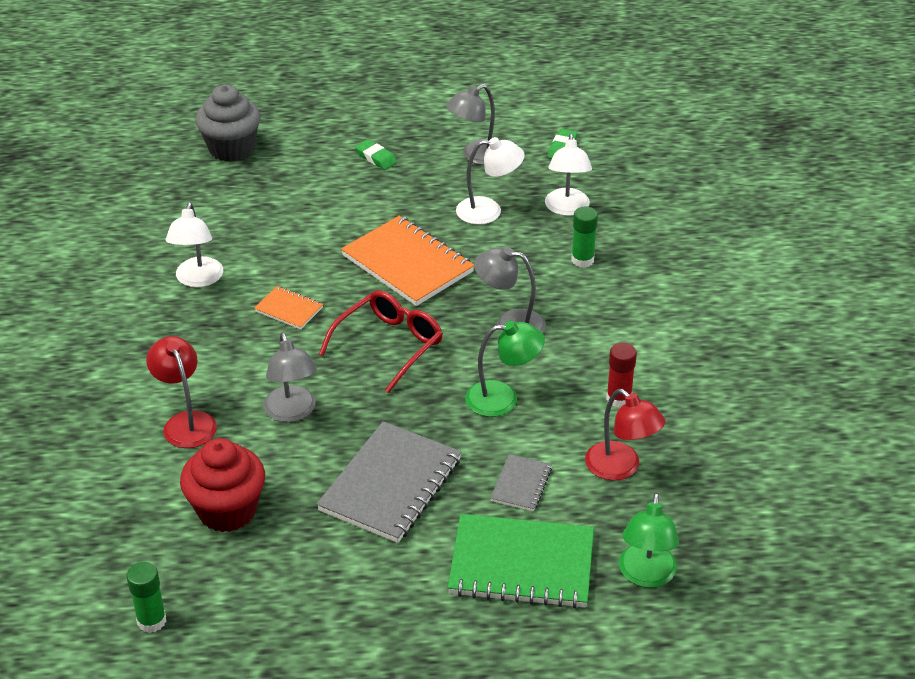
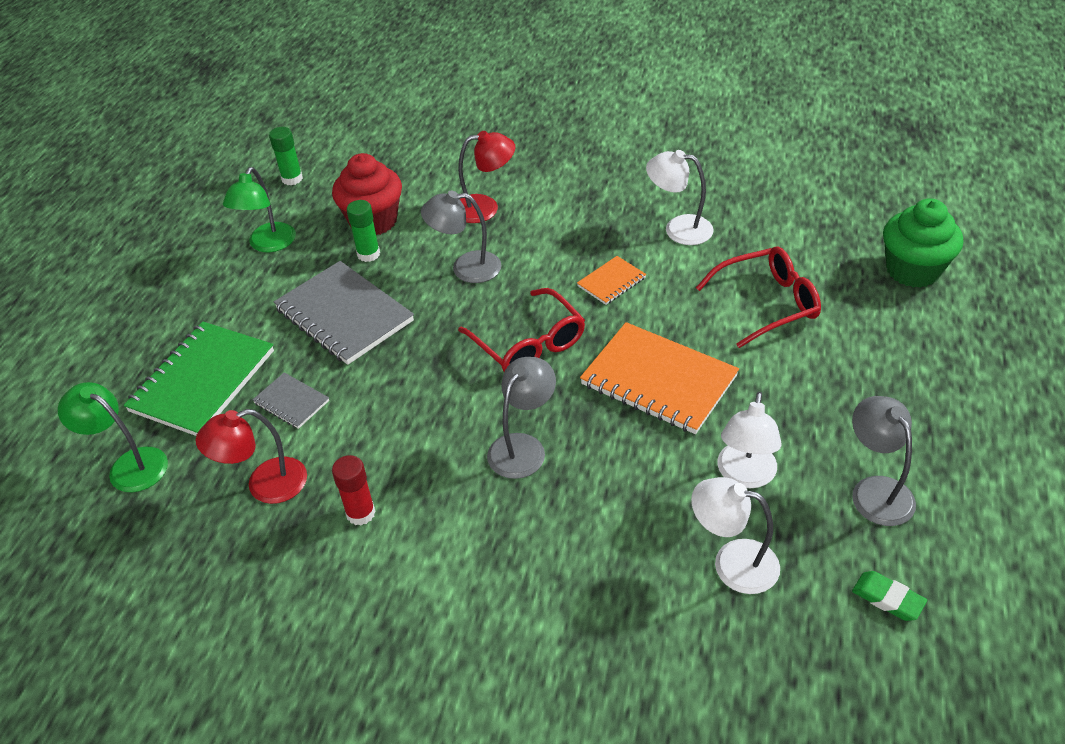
camera: 110 degrees right, 5 degrees up
(231, 149) = (912, 270): grey cupcake -> green cupcake
(293, 217) = (768, 303): none -> red glasses
(376, 158) = (881, 388): green eraser -> none
(408, 264) = (658, 381): orange notebook -> orange notebook turned 60 degrees clockwise
(503, 398) = (410, 415): green lamp -> green lamp (268, 244)
(582, 260) = (616, 549): green glue stick -> green glue stick (368, 254)

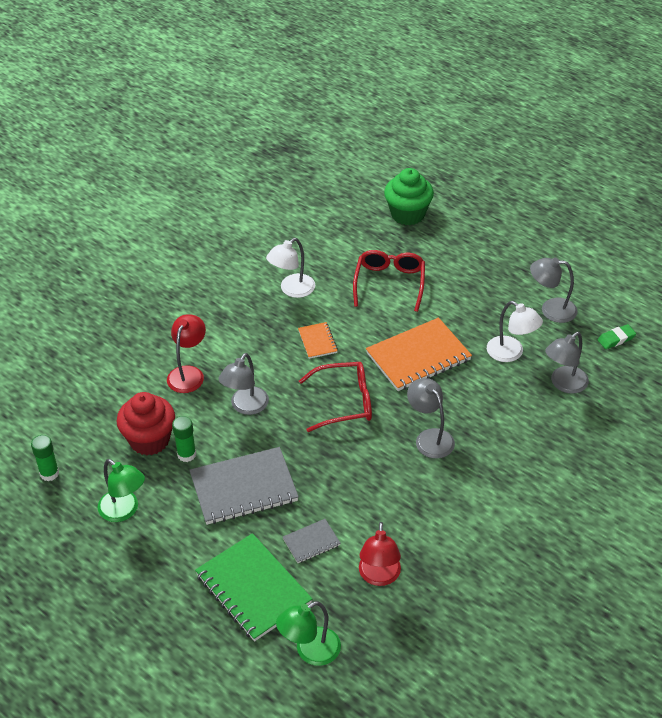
camera: 65 degrees left, 0 degrees up
(360, 513) = (434, 533): red glue stick -> none
(732, 562) = (564, 384): white lamp -> grey lamp

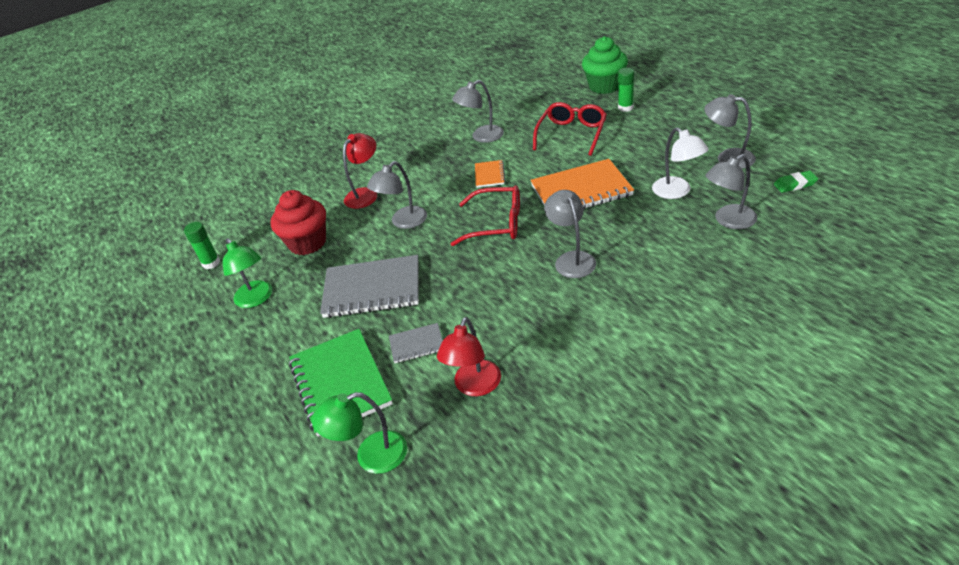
camera: 20 degrees right, 5 degrees down
(186, 454) = (334, 257): green glue stick -> green glue stick (625, 108)
(292, 290) = (481, 137): white lamp -> grey lamp

